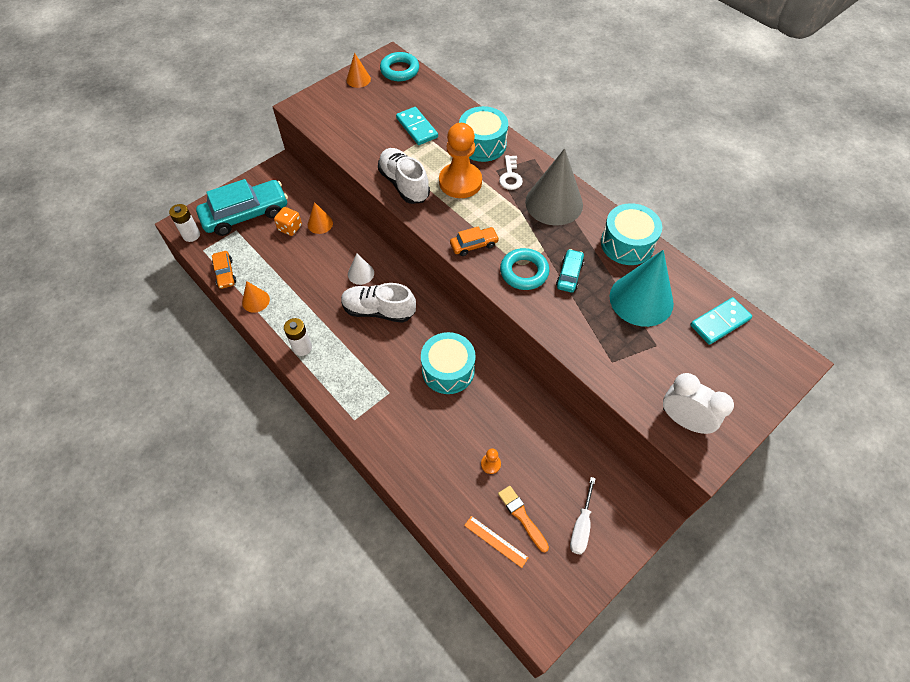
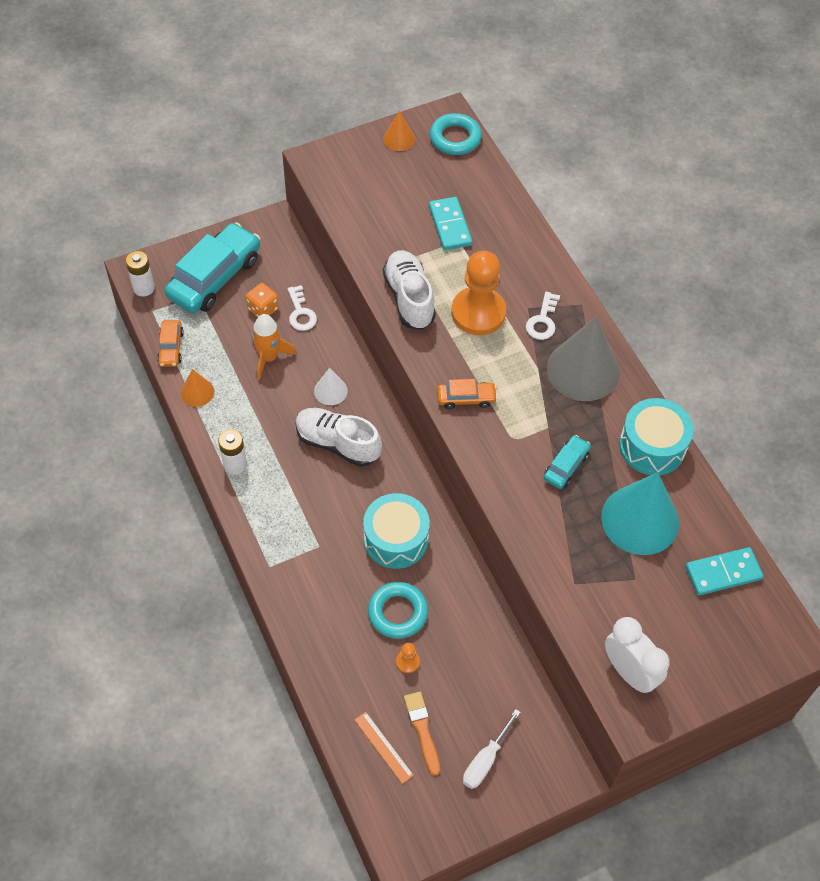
camera: 15 degrees right, 0 degrees up
(246, 214) = (215, 277): turquoise car -> turquoise car turned 45 degrees counterclockwise
(305, 261) = (269, 357): none -> orange rocket
(320, 224) = (300, 313): orange cone -> white key
(482, 144) = (523, 268): turquoise drum -> none
(524, 272) = (513, 448): turquoise ring -> turquoise ring (398, 612)

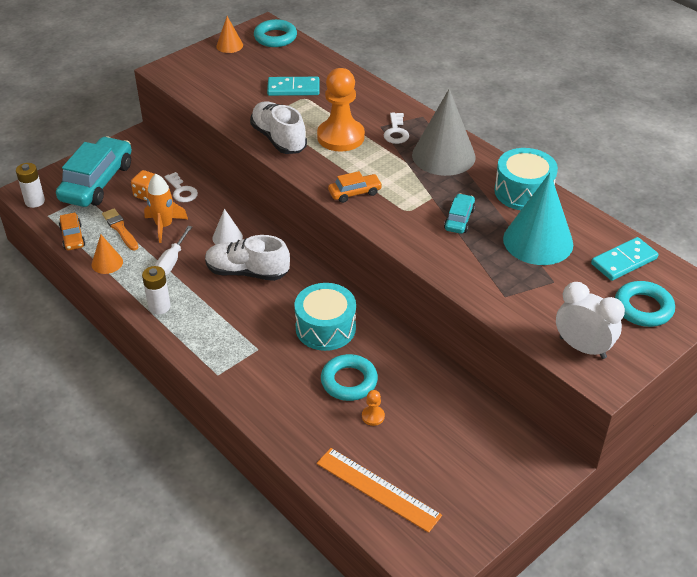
camera: 15 degrees left, 15 degrees down
(383, 747) = (378, 489): orange ruler -> orange ruler, size x1.71
(422, 729) = (408, 465): orange brush -> orange brush (120, 229)
(449, 225) = (293, 89): turquoise domino -> turquoise domino turned 60 degrees counterclockwise
(486, 760) = (476, 474): white screwdriver -> white screwdriver (172, 261)
(716, 640) = (643, 308): none -> turquoise ring

